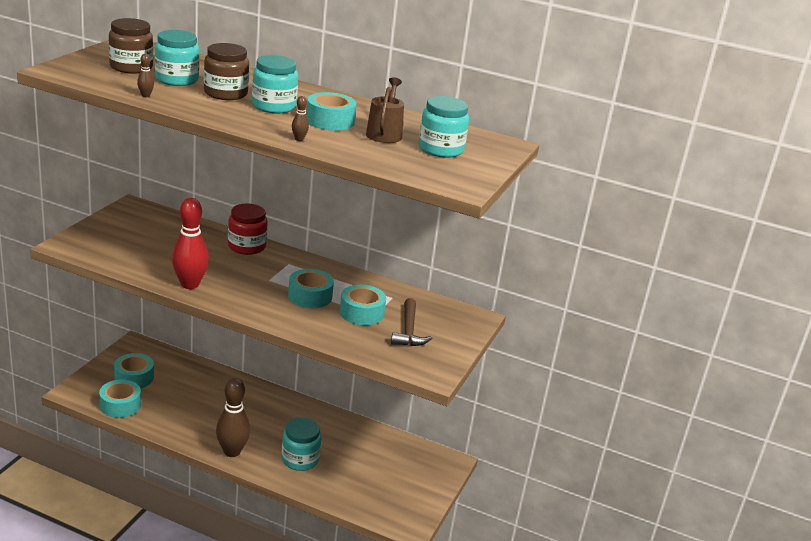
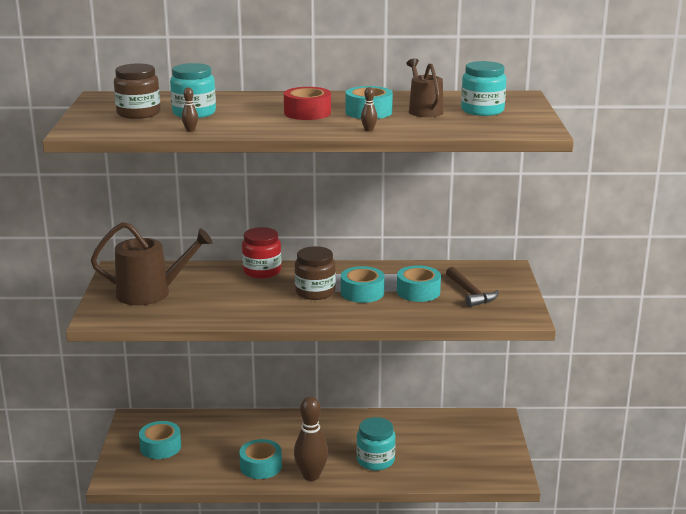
camera: 20 degrees left, 5 degrees down
(120, 405) = (171, 474): turquoise tape -> turquoise tape (261, 466)
(132, 236) = (150, 293): none -> brown watering can
(190, 284) = (250, 314): red bowling pin -> none
(225, 93) = (252, 113): brown jar -> brown jar (315, 292)
(274, 106) = (307, 113): turquoise jar -> red tape

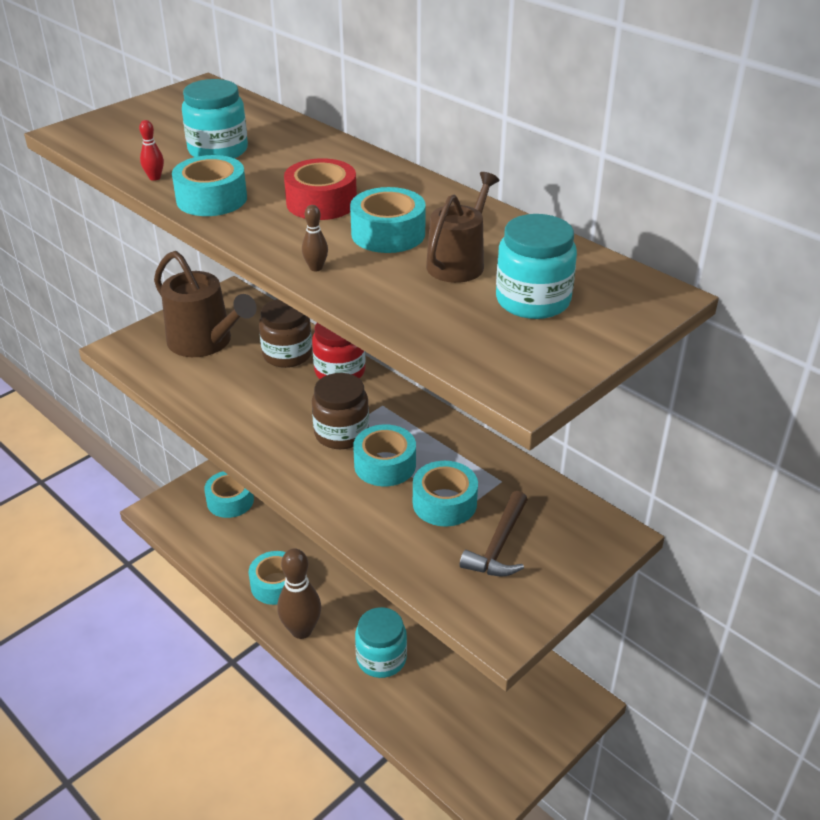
camera: 45 degrees right, 15 degrees up
(138, 113) = (172, 128): brown jar -> brown jar (287, 354)
(190, 130) = (154, 178): brown bowling pin -> red bowling pin
(247, 127) = (211, 199): none -> turquoise tape

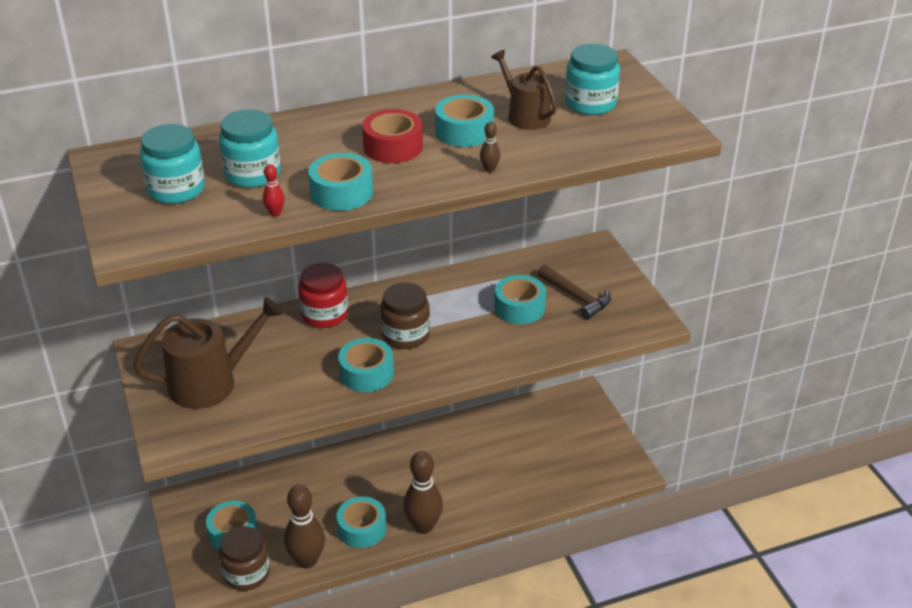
camera: 65 degrees left, 0 degrees up
(220, 561) = (307, 560): none -> brown bowling pin
(287, 354) = (275, 337): brown jar -> brown jar (247, 573)
(381, 659) = (482, 486): turquoise jar -> turquoise jar (176, 189)
(385, 465) = (459, 323): turquoise tape -> turquoise tape (366, 373)

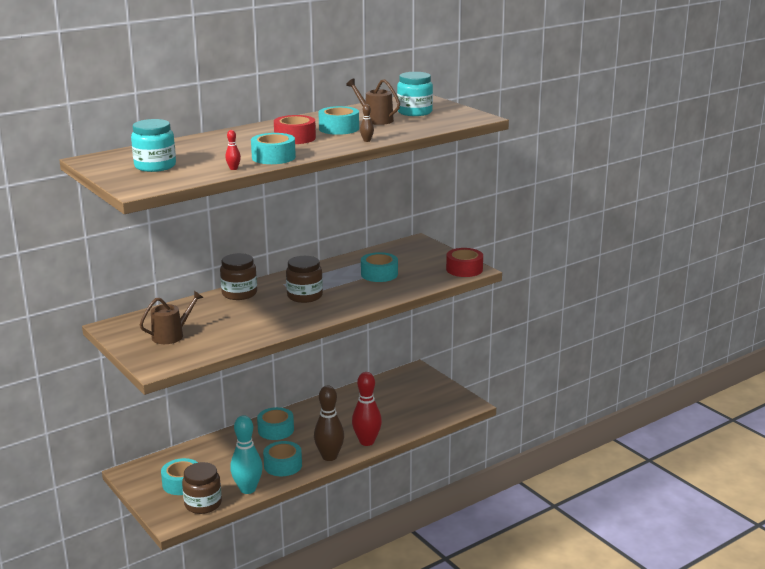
camera: 15 degrees left, 15 degrees down
(210, 382) = (171, 335): brown watering can -> brown watering can, size x0.62
(252, 174) = (205, 156): turquoise jar -> none
(307, 560) = (248, 489): brown bowling pin -> turquoise bowling pin
(324, 314) = (239, 293): red jar -> brown jar
(366, 373) = (286, 317): turquoise tape -> turquoise tape (276, 430)
(478, 510) = (367, 442): none -> red bowling pin
(576, 297) = (416, 265): brown hammer -> none
(639, 318) = (464, 269): none -> red tape

